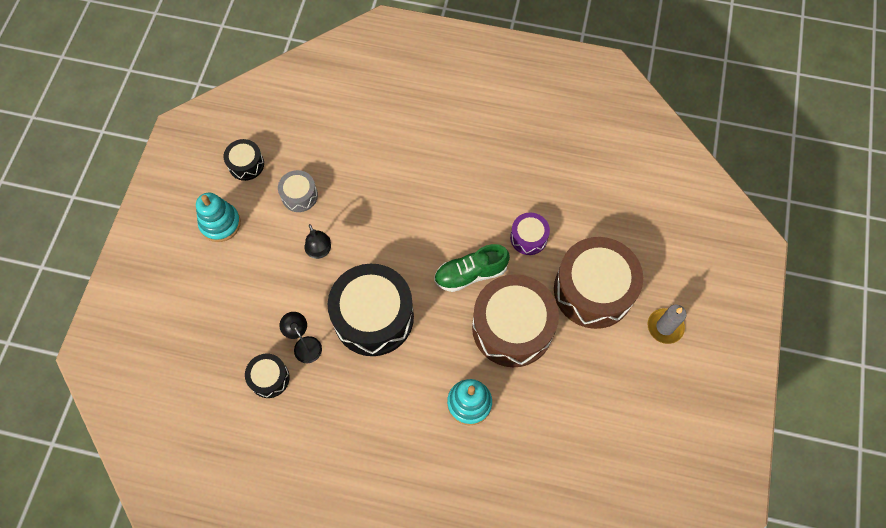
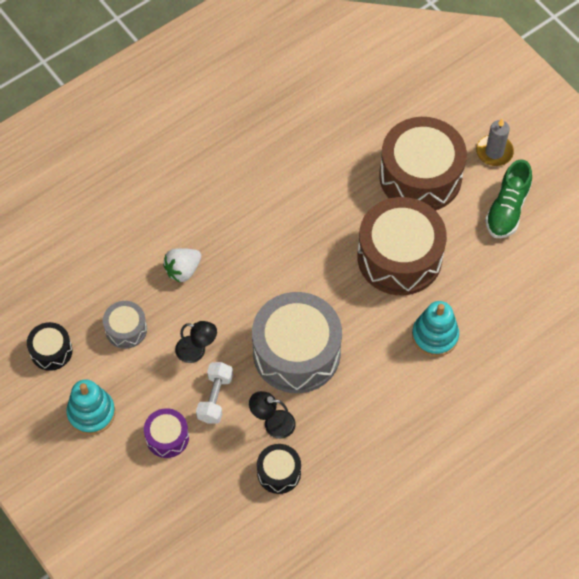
camera: 50 degrees left, 5 degrees down
(294, 291) = (215, 398): none -> white dumbbell
(373, 317) = (296, 352): black drum -> grey drum
(374, 195) = (183, 270): none -> white strawberry
(470, 274) = (325, 252): green shoe -> green shoe (507, 209)
(528, 238) = (333, 186): purple drum -> purple drum (167, 437)

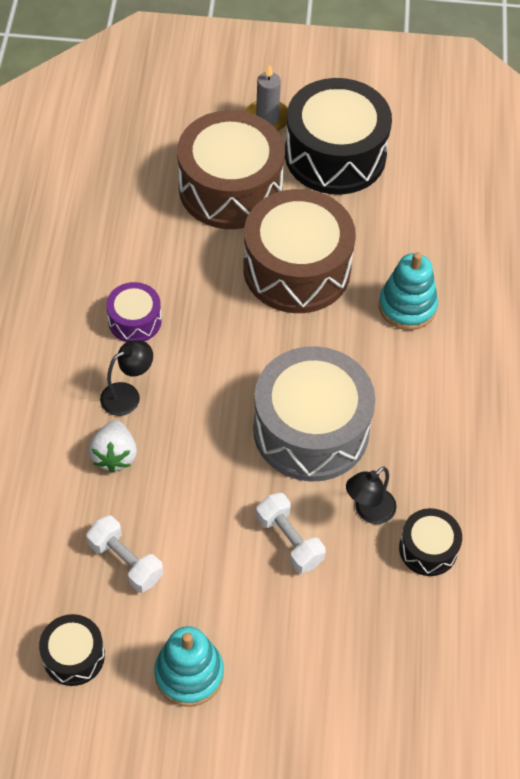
camera: 50 degrees left, 5 degrees down
(126, 329) = (125, 561): grey drum -> white dumbbell
(167, 437) = (290, 621): purple drum -> purple drum (135, 321)
(197, 351) = (219, 515): black lamp -> black lamp (127, 395)
(507, 209) = (335, 155): green shoe -> black drum

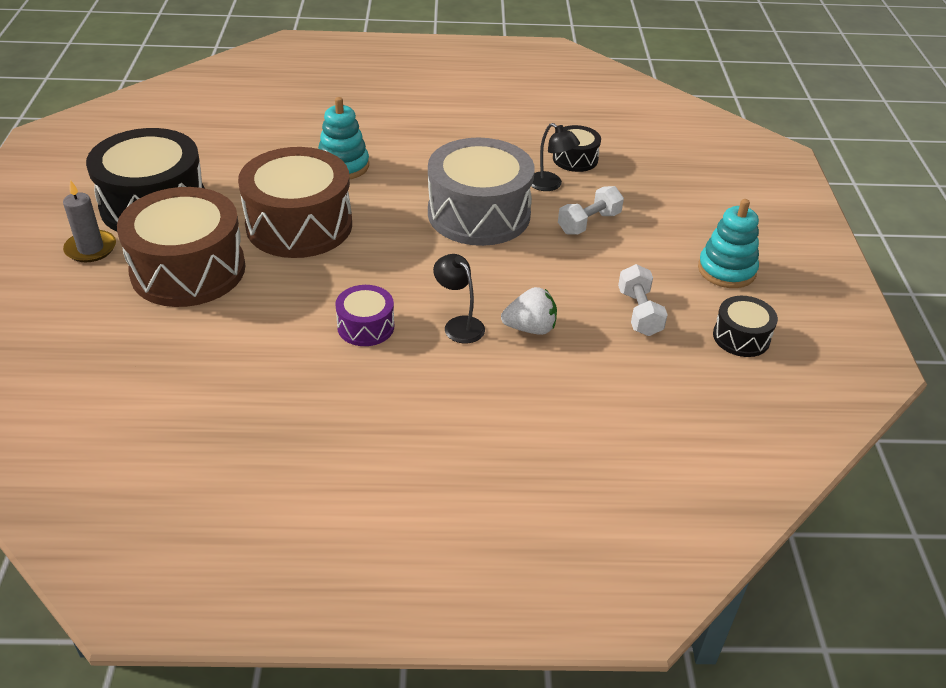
camera: 95 degrees left, 15 degrees down
(125, 561) = (639, 313): white dumbbell -> white dumbbell turned 45 degrees counterclockwise

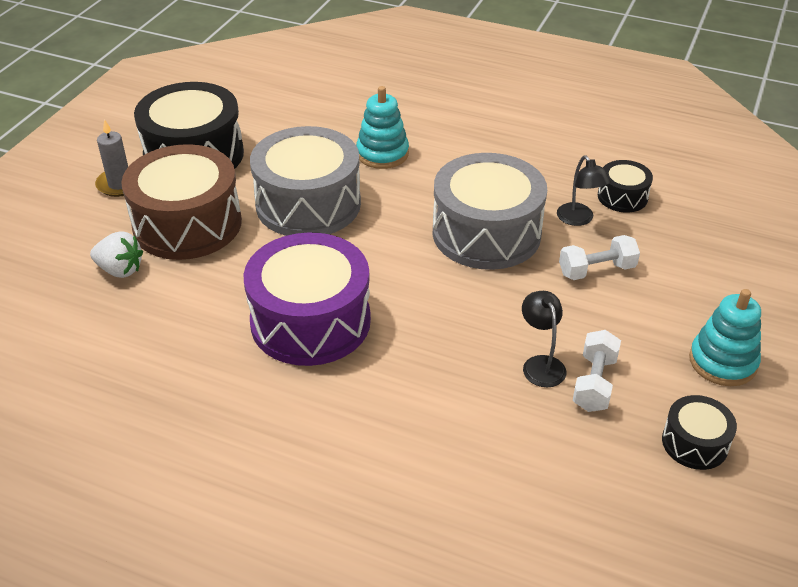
camera: 25 degrees right, 0 degrees up
(299, 225) = (308, 204): brown drum -> grey drum
(365, 326) = (310, 321): purple drum -> purple drum, size x2.08
(459, 325) = (399, 344): black lamp -> black lamp (540, 364)
(530, 328) = (468, 368): white strawberry -> white strawberry (120, 270)

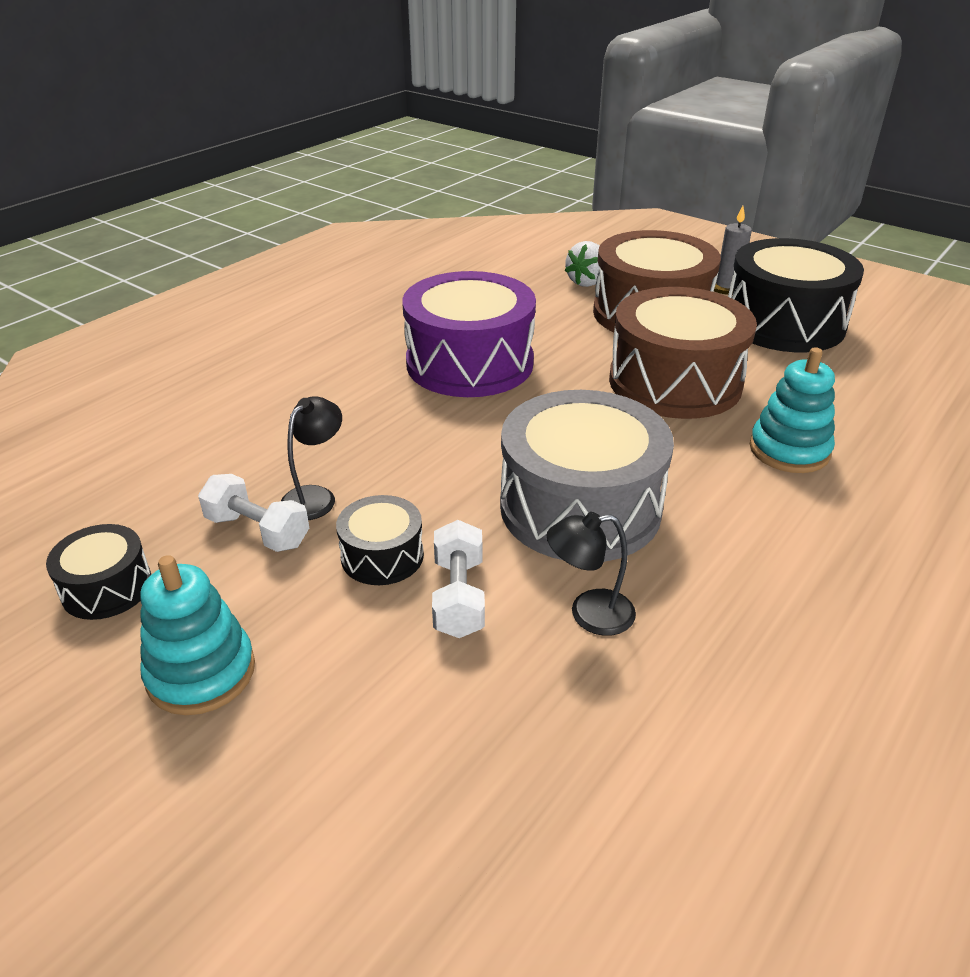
camera: 105 degrees right, 5 degrees down
(308, 204) = (675, 382): grey drum -> brown drum
(540, 364) = (315, 496): black lamp -> black lamp turned 60 degrees counterclockwise
(622, 197) = (643, 694): black drum -> black drum (382, 556)

